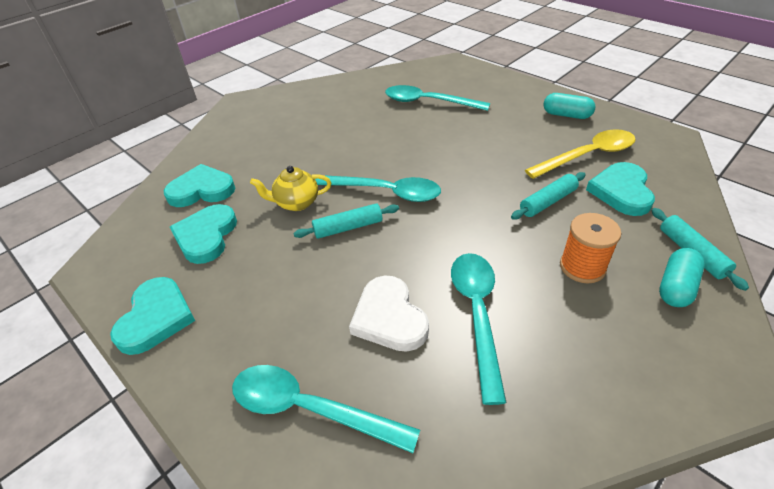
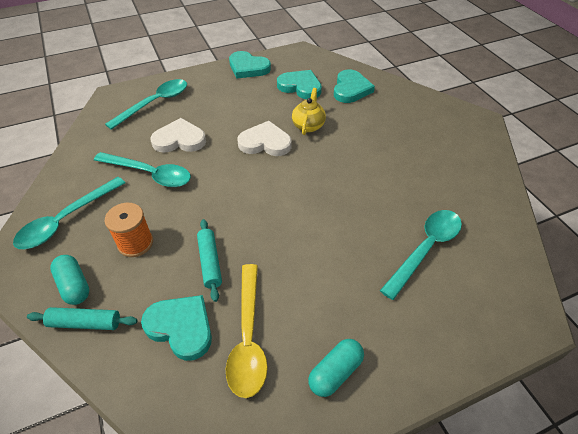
camera: 110 degrees right, 5 degrees up
(348, 227) = (265, 142): turquoise rolling pin -> white heart
(385, 192) = (291, 170): turquoise spoon -> turquoise spoon (66, 220)

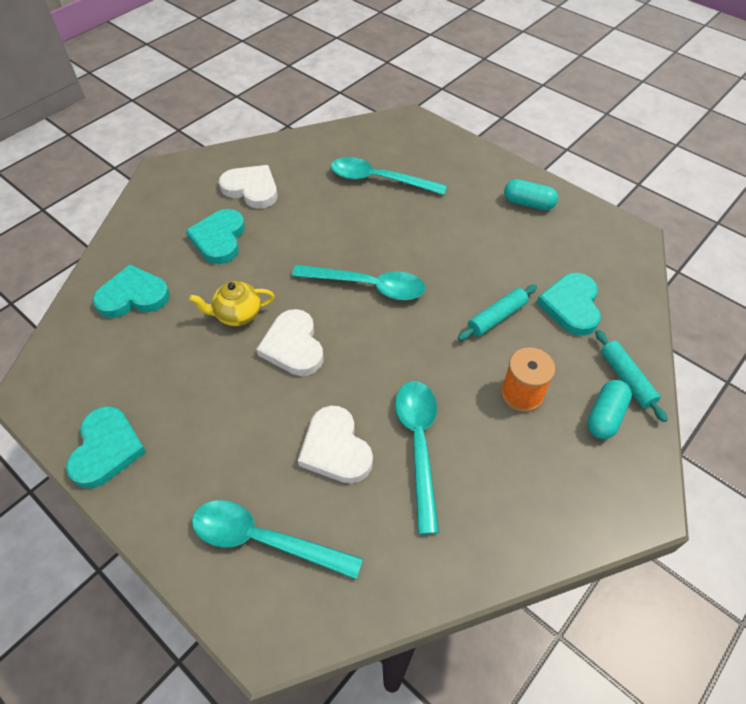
camera: 115 degrees left, 5 degrees up
(66, 220) = (545, 490): turquoise spoon -> turquoise spoon (368, 286)
(248, 337) = (543, 259): yellow spoon -> none
(300, 87) = (145, 355): turquoise heart -> turquoise heart (219, 239)
(441, 161) = (251, 189): none -> white heart

